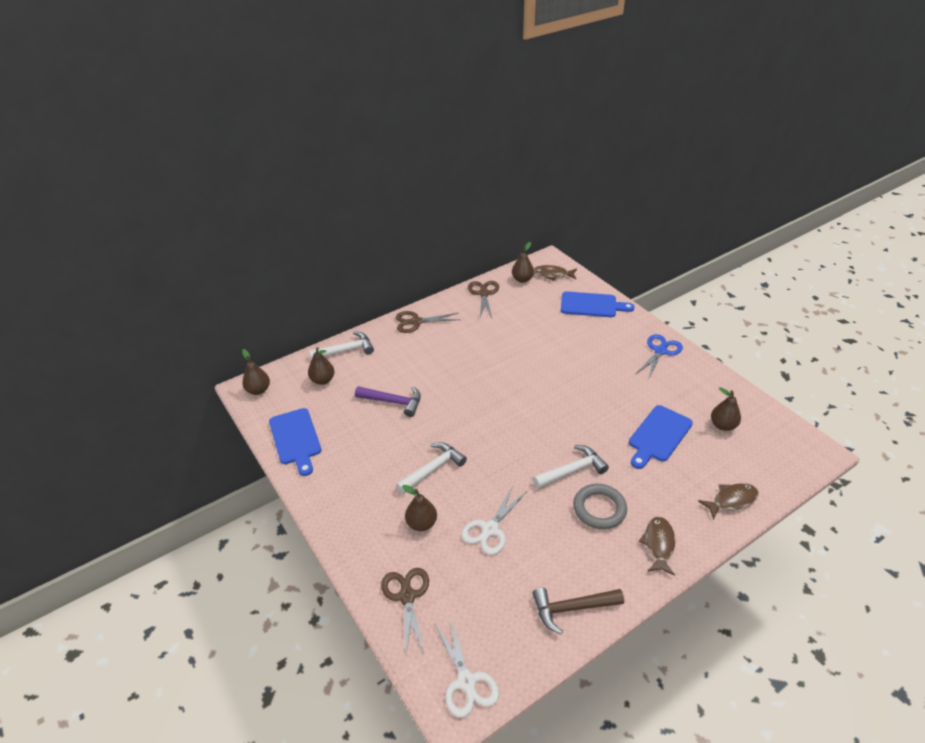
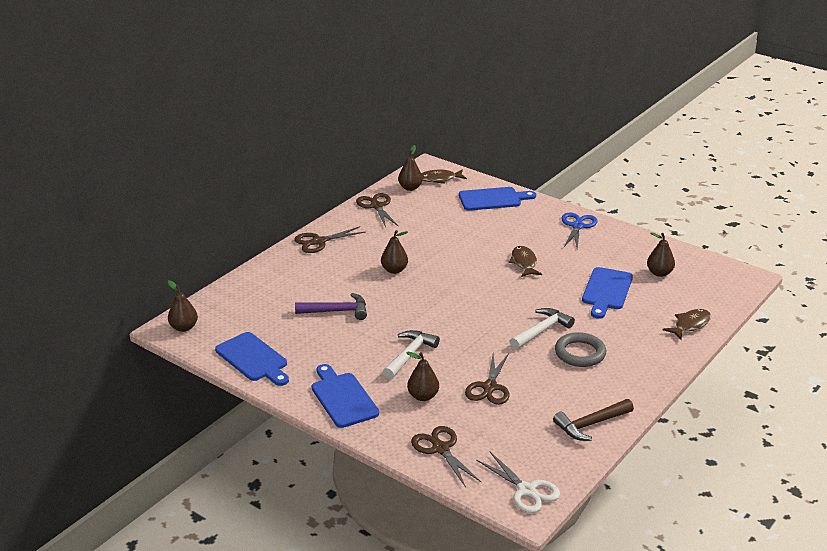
camera: 20 degrees left, 10 degrees down
(323, 380) = (249, 307): brown pear -> brown pear (394, 270)
(346, 350) = (258, 278): white hammer -> none
(348, 505) = (343, 398): none -> blue cutting board
(490, 529) = (489, 387): white scissors -> brown scissors
(658, 544) = (643, 367): brown fish -> brown fish (524, 263)

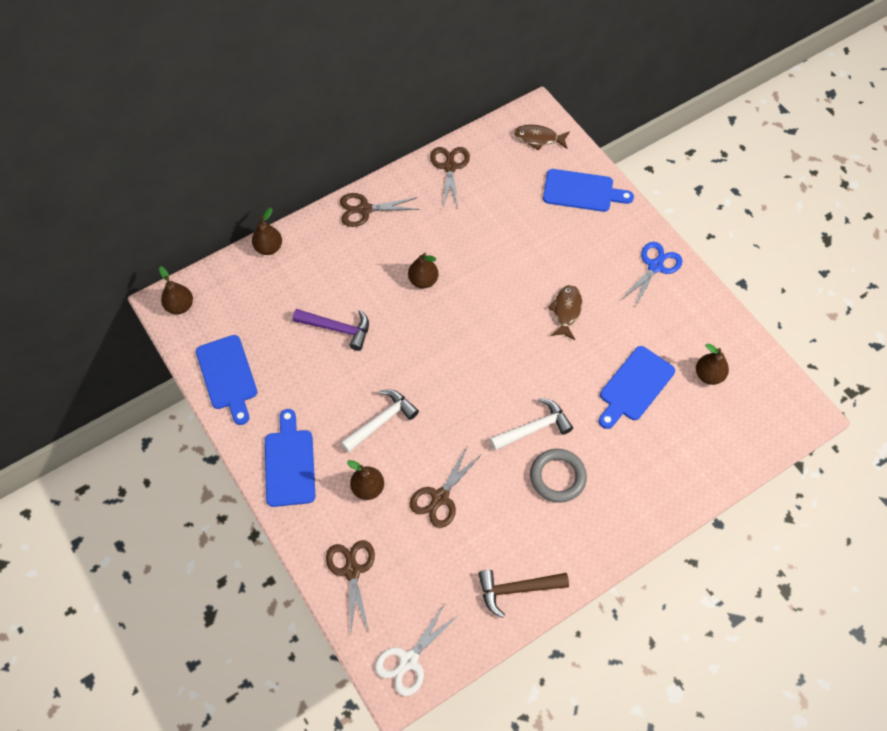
camera: 20 degrees right, 30 degrees up
(410, 188) = (499, 145): brown pear -> brown pear (269, 248)
(527, 490) = (408, 660): white scissors -> white scissors turned 60 degrees clockwise
(690, 325) = (699, 472): brown fish -> none

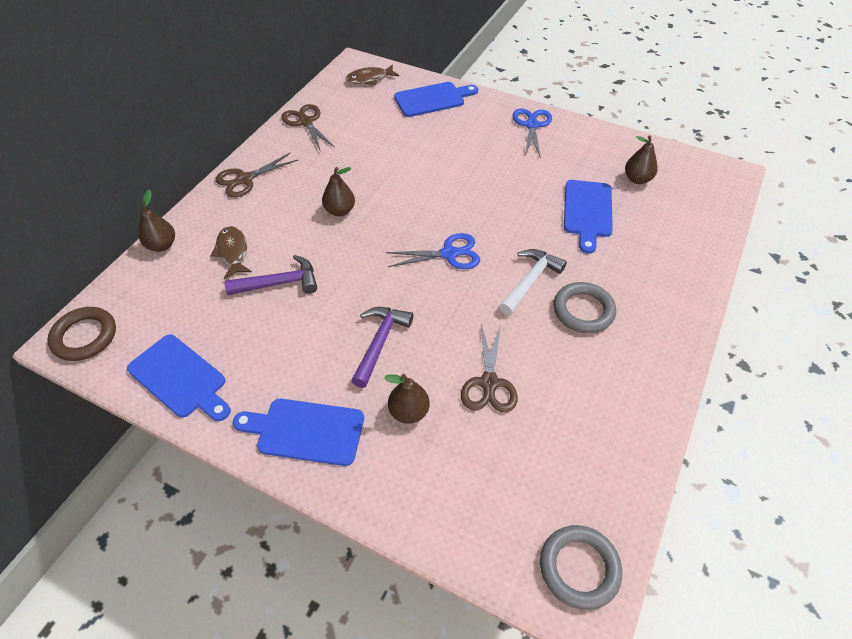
camera: 30 degrees left, 10 degrees down
(180, 306) = (84, 336): brown pear -> brown ring
(289, 463) = (305, 431): blue cutting board -> blue cutting board turned 45 degrees counterclockwise
(352, 570) = (448, 505): brown scissors -> none
(381, 421) = (380, 342): white hammer -> purple hammer
(408, 660) = (579, 568): white scissors -> grey ring
(486, 368) = (449, 254): none -> blue scissors
(516, 589) = (628, 429): brown hammer -> none
(566, 311) = (486, 182): brown fish -> brown fish (233, 252)

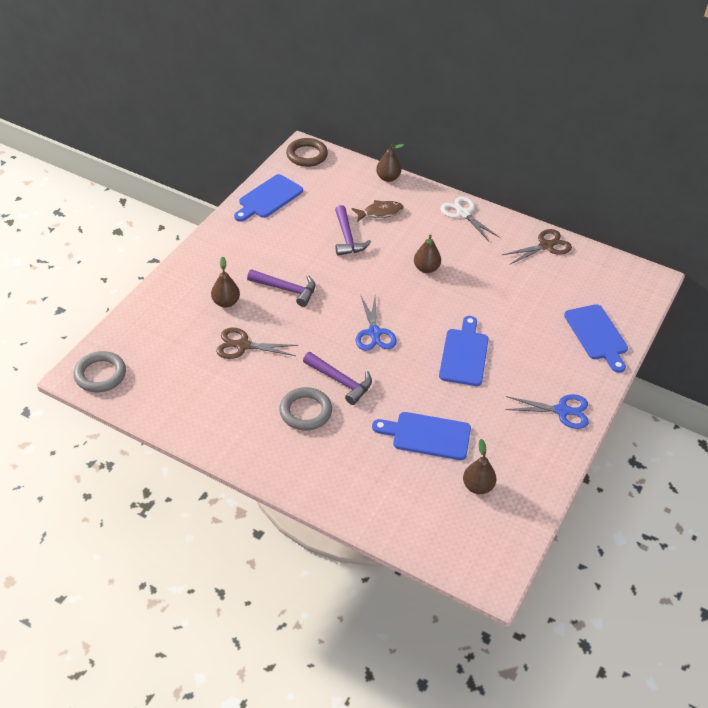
camera: 90 degrees right, 5 degrees down
(245, 179) = (463, 213): brown scissors -> white scissors
(305, 431) = (220, 254): blue cutting board -> blue cutting board (464, 354)
(369, 79) = (625, 289): brown fish -> none
(530, 281) = (341, 381): white hammer -> purple hammer

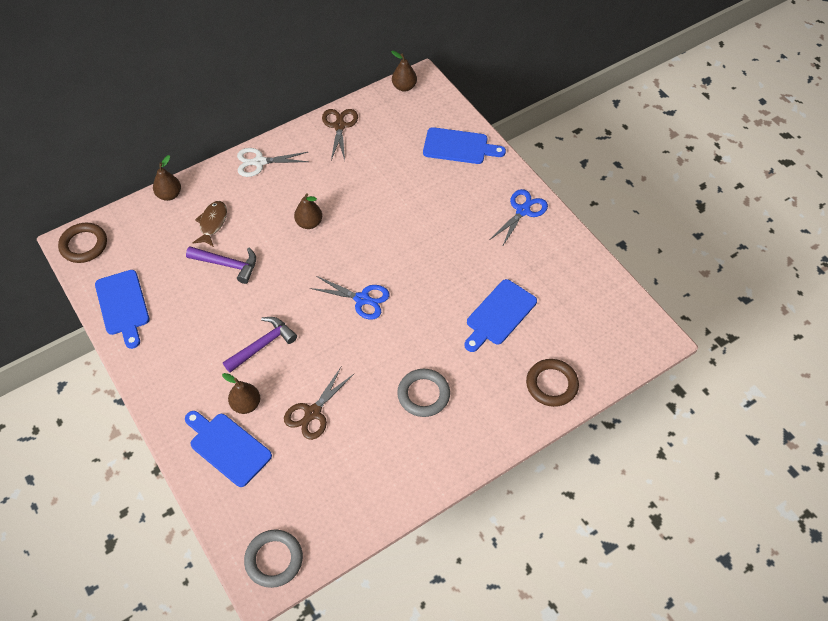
camera: 60 degrees left, 10 degrees up
(341, 381) = (404, 351): purple hammer -> none
(377, 504) = (551, 384): none -> brown ring
(464, 354) = (427, 245): blue cutting board -> blue cutting board (228, 447)
(477, 486) = (568, 305): brown pear -> brown pear (404, 87)

